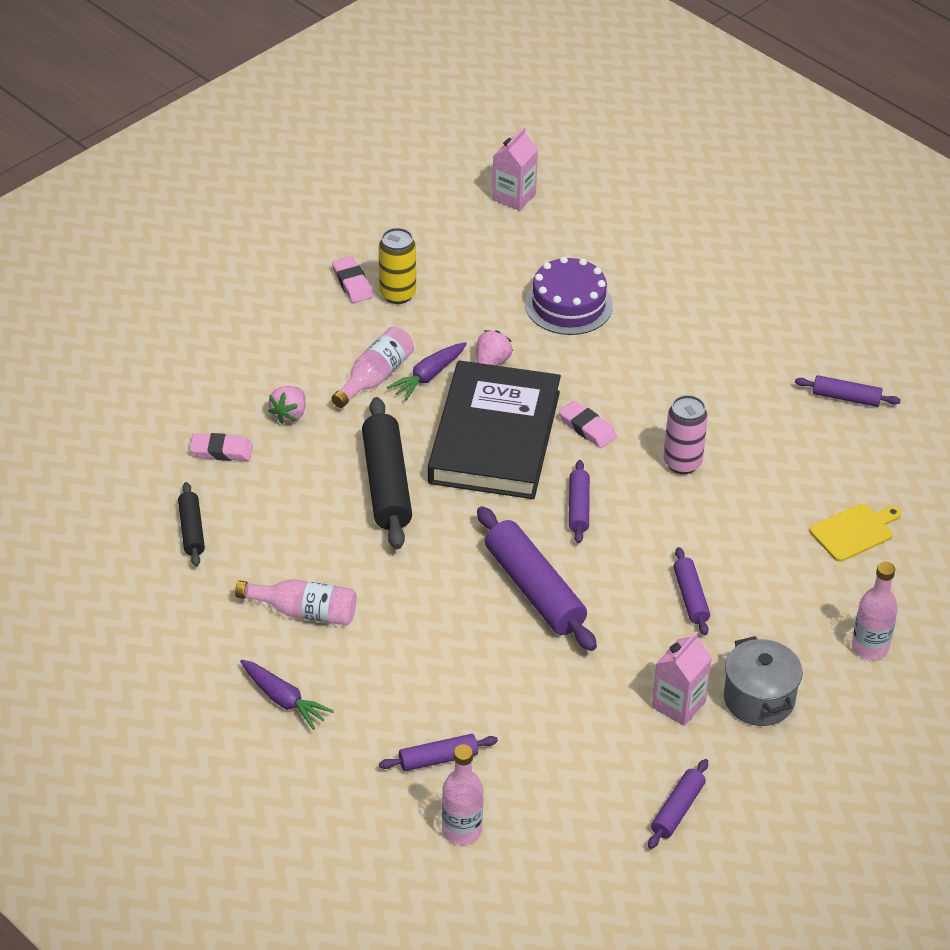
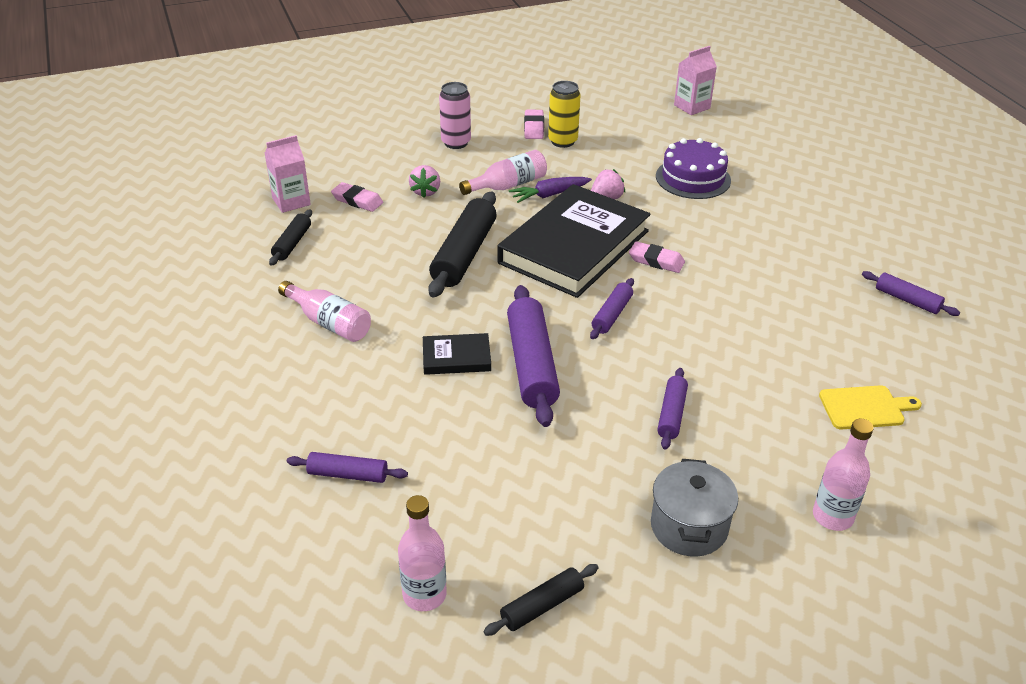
camera: 25 degrees right, 5 degrees down
(284, 700) = (258, 382): purple carrot -> none
(289, 414) = (425, 191): pink strawberry -> pink strawberry turned 45 degrees counterclockwise
(458, 607) = (456, 357): none -> black book
(462, 830) = (321, 546): pink bottle -> pink bottle (424, 595)
(587, 428) = (656, 261): pink eraser -> pink eraser turned 45 degrees counterclockwise
(677, 809) = (542, 606): purple rolling pin -> black rolling pin
(678, 704) = (604, 504): pink carton -> pink carton (291, 201)
(682, 463) = (725, 307): pink can -> pink can (456, 143)

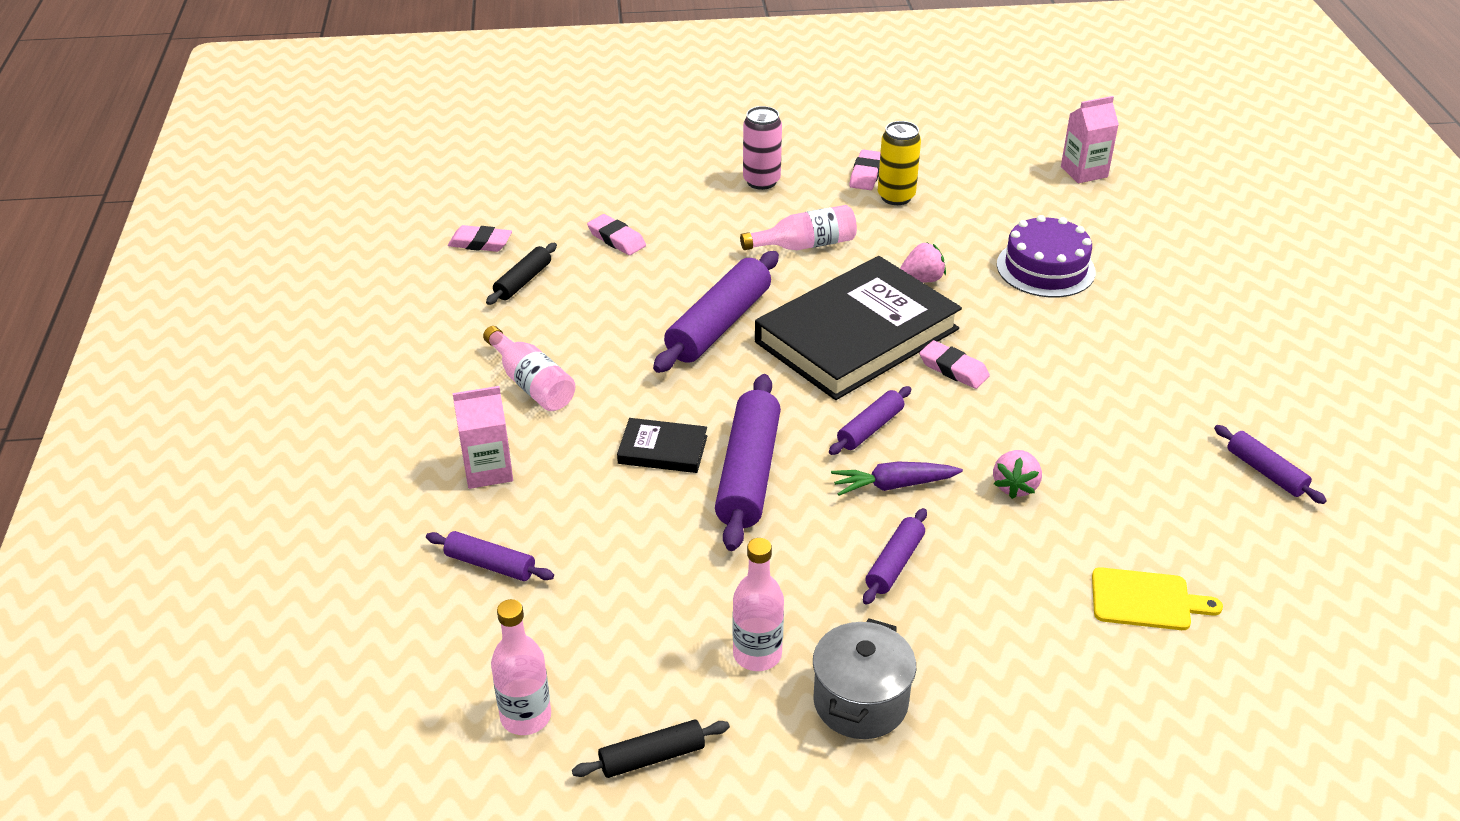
camera: 15 degrees right, 0 degrees up
(245, 218) = (480, 243): none -> pink eraser
(291, 201) = (539, 229): pink carton -> pink carton (488, 470)
(425, 191) = (701, 239): pink strawberry -> pink strawberry (1015, 486)
(464, 254) = (719, 325): black rolling pin -> purple rolling pin
(549, 195) = (851, 264): purple carrot -> purple carrot (893, 485)
(832, 516) = (1044, 726): pink bottle -> pink bottle (757, 654)

